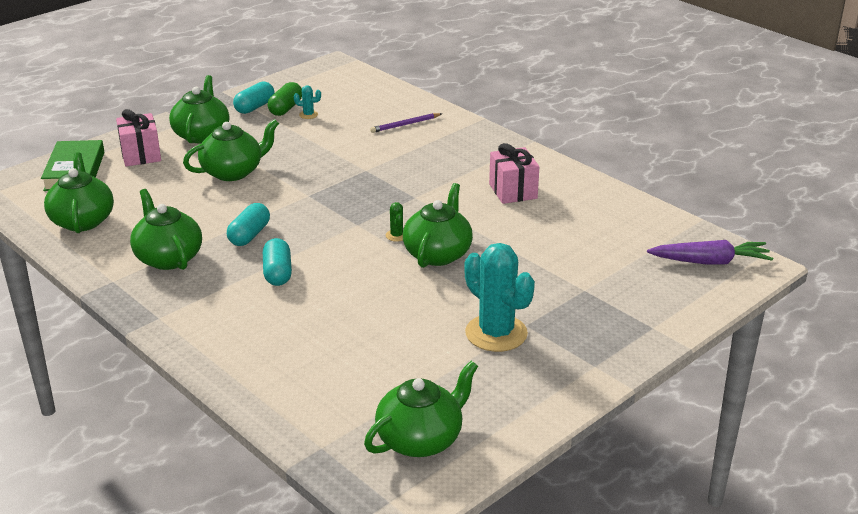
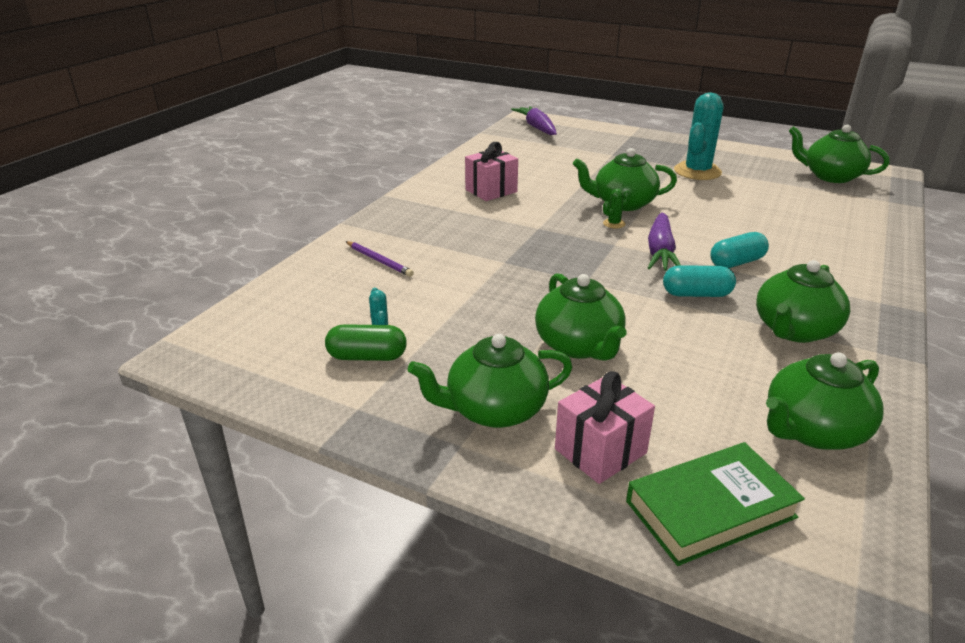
camera: 110 degrees left, 0 degrees up
(233, 172) = (579, 345): green teapot -> green teapot turned 150 degrees counterclockwise
(255, 107) = (374, 387): turquoise capsule -> none
(326, 242) = (660, 252): none -> purple carrot

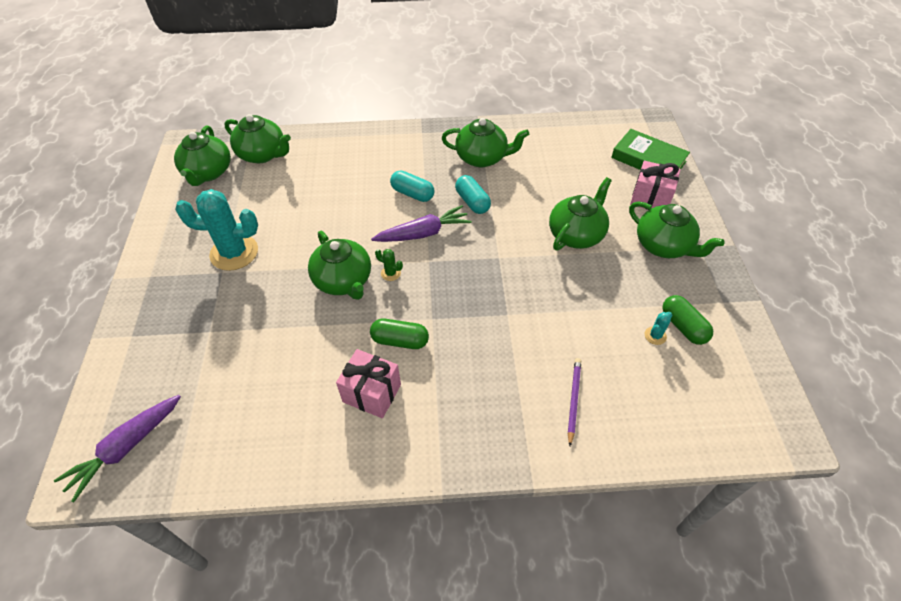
camera: 120 degrees left, 20 degrees up
(529, 210) = (400, 340): none -> green capsule
(813, 430) = (568, 141): green teapot -> green teapot (263, 154)

